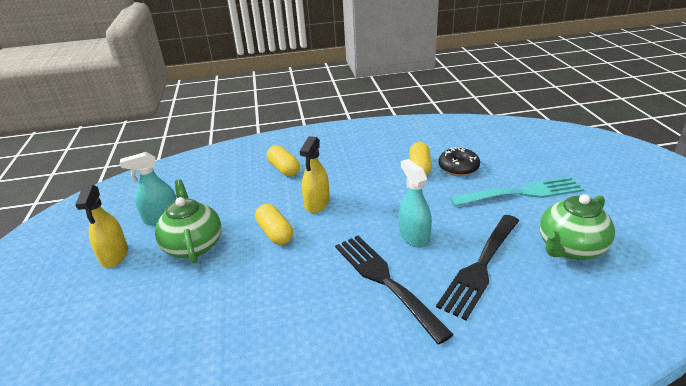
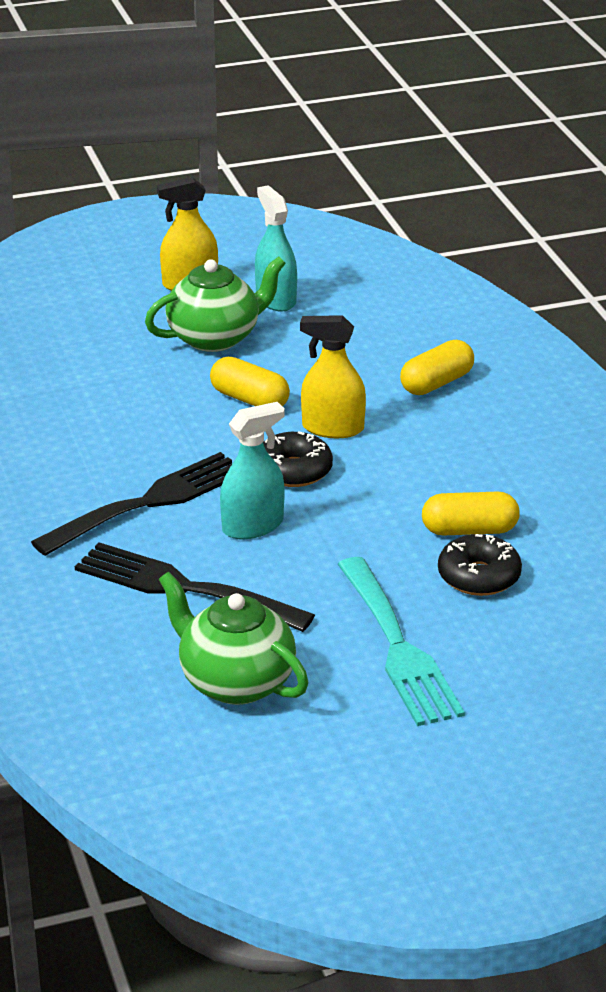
camera: 80 degrees right, 0 degrees up
(275, 233) = (250, 399): yellow capsule -> yellow capsule turned 75 degrees clockwise
(358, 219) = (293, 470): none -> black donut

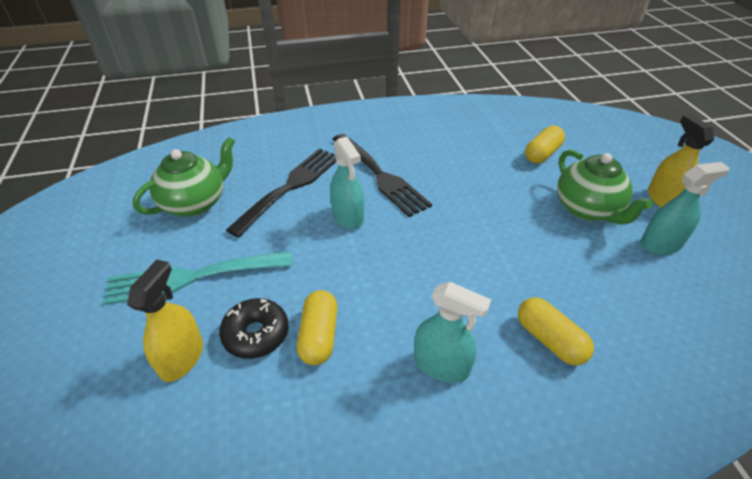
camera: 95 degrees right, 10 degrees up
(250, 399) = (504, 222): yellow capsule -> yellow capsule (542, 154)
(293, 470) = (411, 239): black donut -> none
(332, 428) = (469, 264): yellow spray bottle -> yellow spray bottle (182, 358)
(486, 448) = (441, 365): none -> turquoise spray bottle

